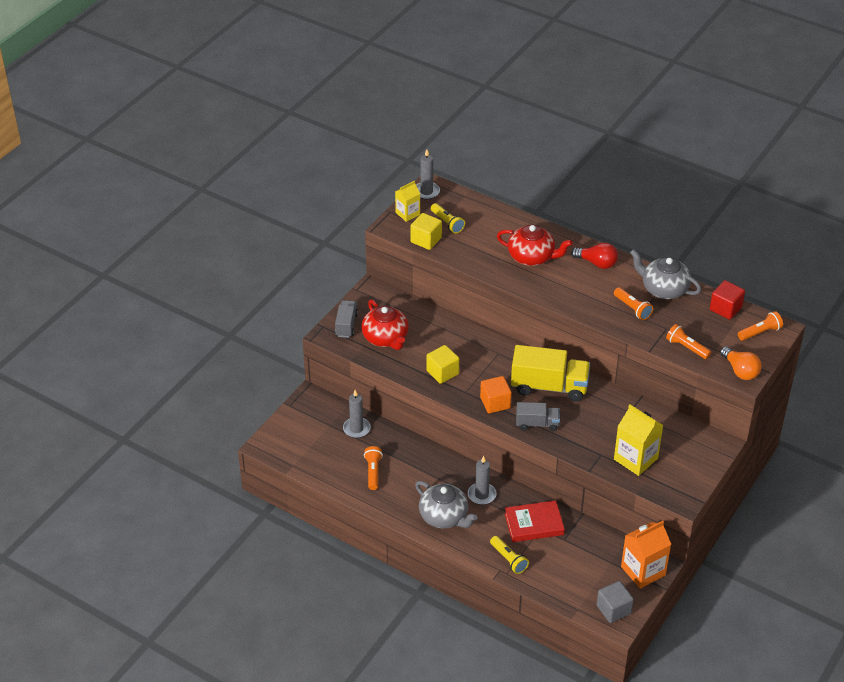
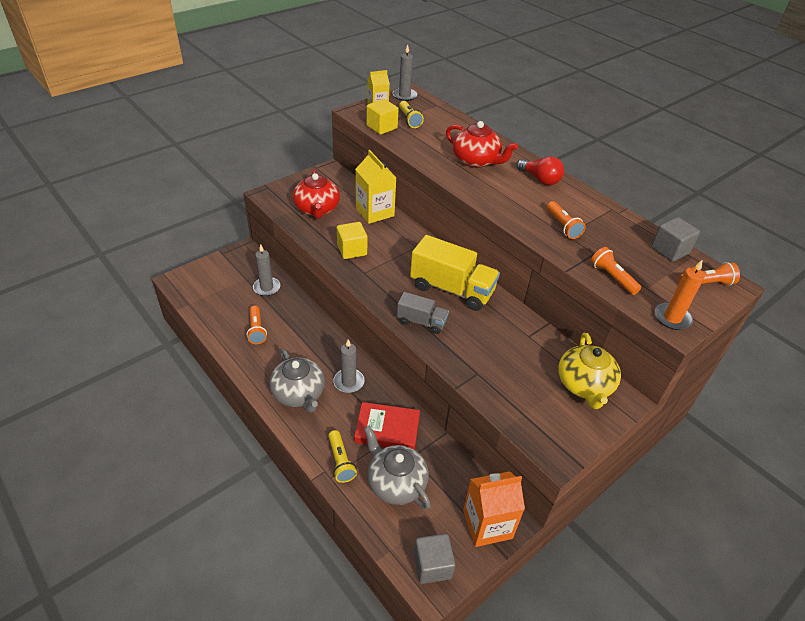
camera: 15 degrees right, 0 degrees up
(346, 325) = (288, 191): grey truck -> none
(373, 472) = (257, 330): orange flashlight -> orange flashlight turned 150 degrees clockwise
(495, 403) = (388, 290): orange cube -> none
(635, 459) = (516, 389): yellow carton -> yellow carton (374, 212)
(663, 289) = (604, 216): grey teapot -> grey teapot (396, 482)
(687, 441) = (584, 385): none -> yellow teapot
(725, 308) = (670, 250): red cube -> grey cube
(740, 371) = (672, 318): orange light bulb -> orange candle

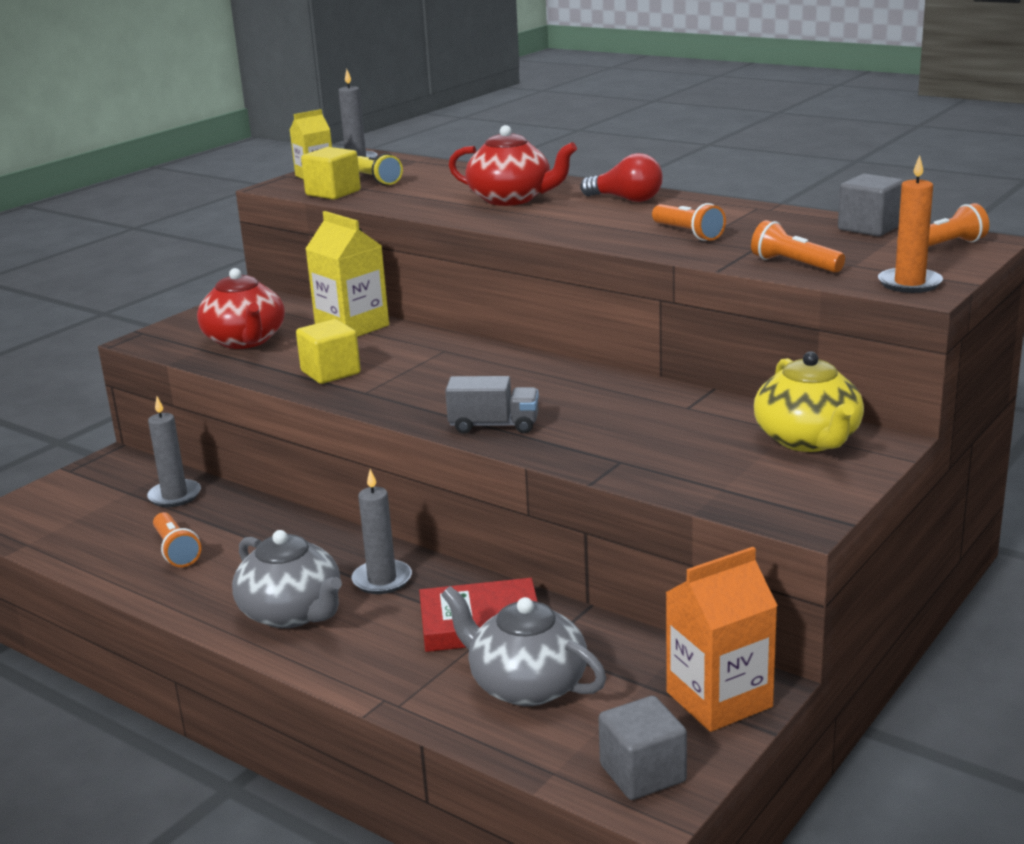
camera: 10 degrees left, 20 degrees down
(341, 461) = (410, 681): yellow flashlight -> none
(452, 289) = (530, 383): yellow truck -> none

